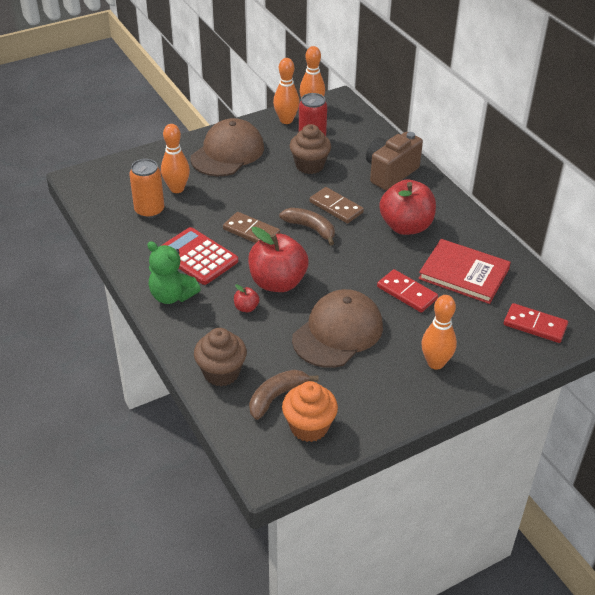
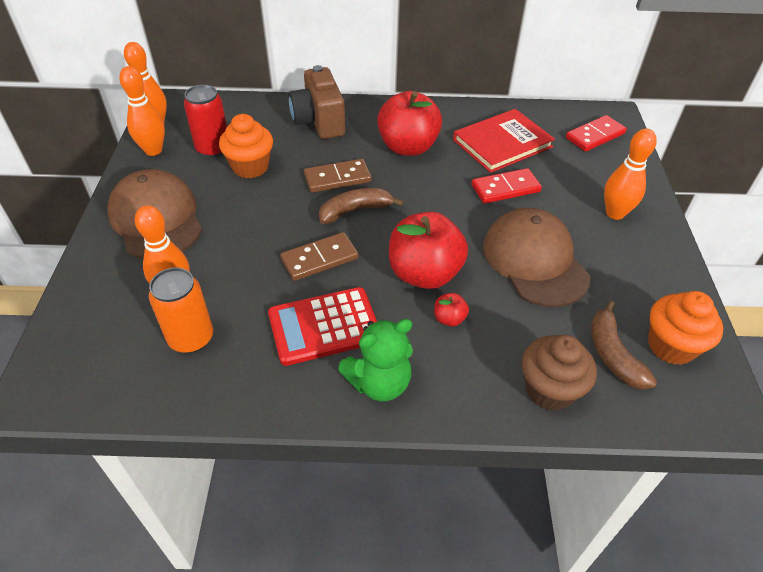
camera: 60 degrees left, 5 degrees up
(309, 165) = (250, 167): brown cupcake -> orange cupcake

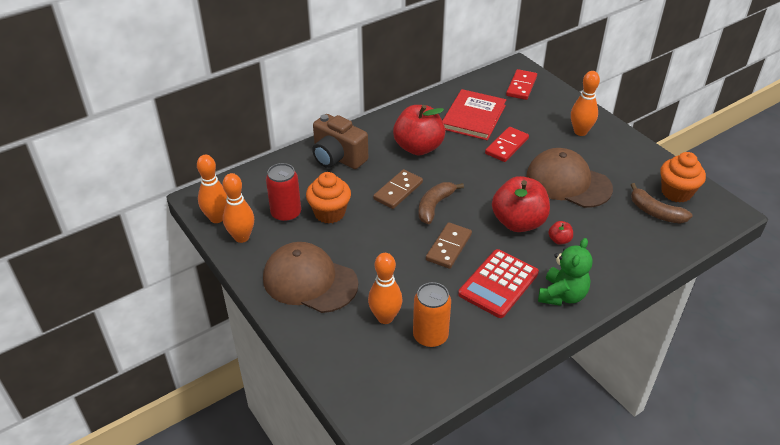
camera: 35 degrees left, 5 degrees down
(549, 389) = (645, 248): brown cupcake -> none

